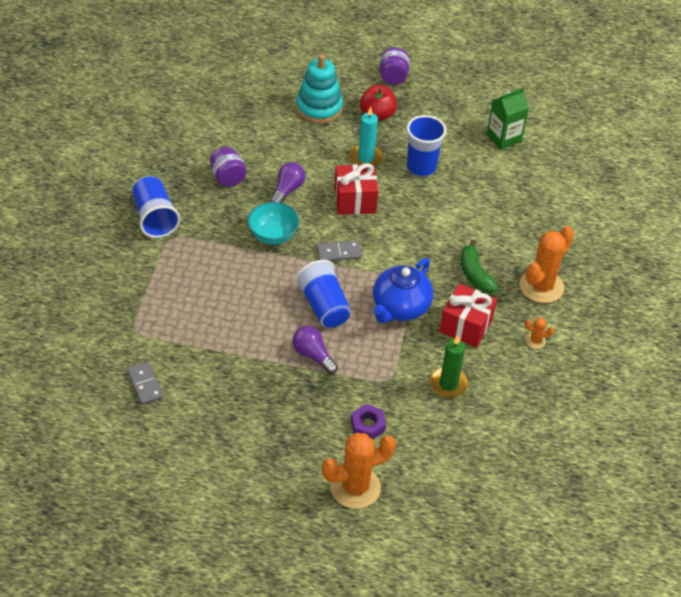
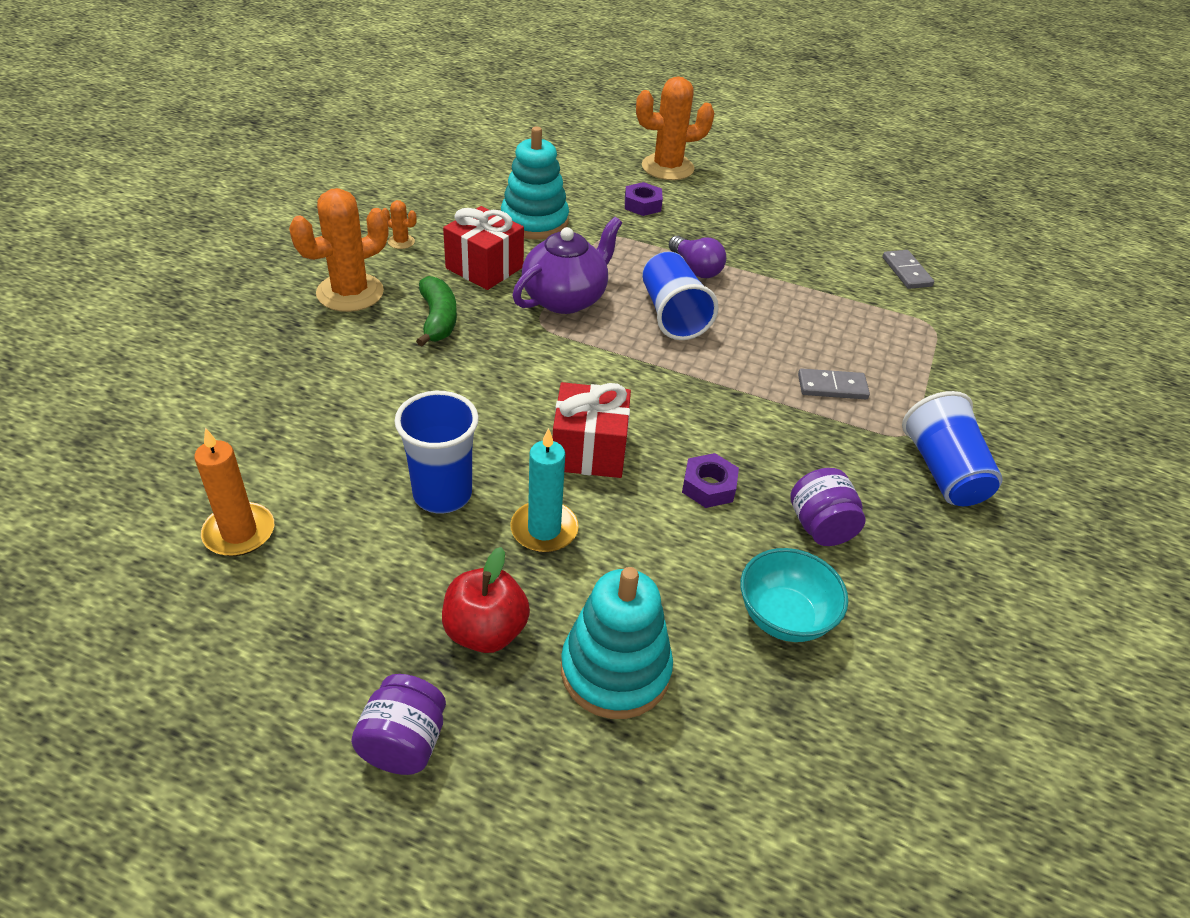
camera: 170 degrees left, 5 degrees down
(273, 235) = (739, 415): turquoise bowl -> turquoise bowl (784, 617)
(287, 190) = (708, 486): purple light bulb -> purple nut
(339, 253) = (636, 375): grey domino -> grey domino (832, 387)
(400, 307) = (565, 298): blue teapot -> purple teapot
(448, 384) = (534, 222): green candle -> turquoise stacking toy
(503, 138) = (239, 532): green carton -> orange candle

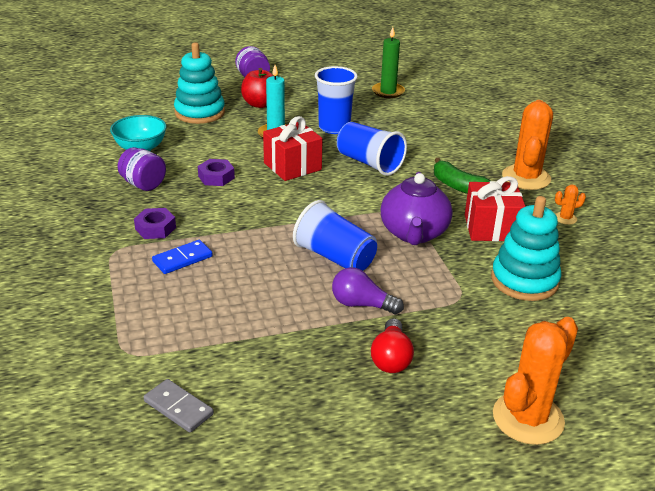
camera: 145 degrees right, 10 degrees down
(239, 532) = (388, 92): orange candle -> green candle
(642, 205) = (481, 348): purple nut -> purple nut (155, 228)
(716, 229) = (391, 358): none -> red light bulb
(832, 387) = (182, 259): grey domino -> blue domino
(943, 471) = (80, 239): blue cup -> blue cup (369, 163)

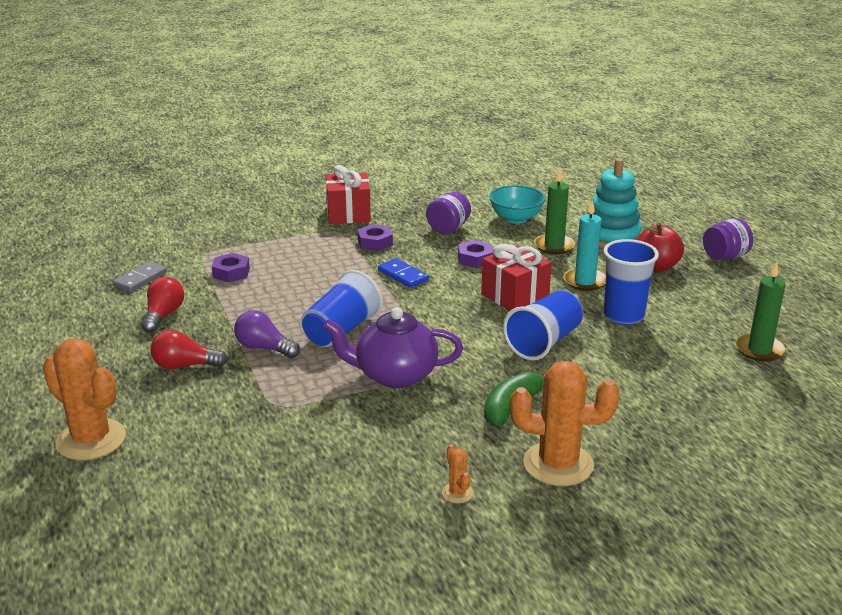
camera: 85 degrees right, 5 degrees down
(182, 259) = (329, 259): blue domino -> blue domino (403, 275)
(189, 329) = (231, 273): none -> purple nut
(206, 138) = (554, 246): none -> green candle
(280, 380) = (163, 315): none -> red light bulb
(362, 304) = (264, 348): purple light bulb -> purple light bulb turned 75 degrees counterclockwise
(491, 228) = (419, 429): red gift -> red gift (348, 214)
(524, 280) = (311, 449): turquoise stacking toy -> none

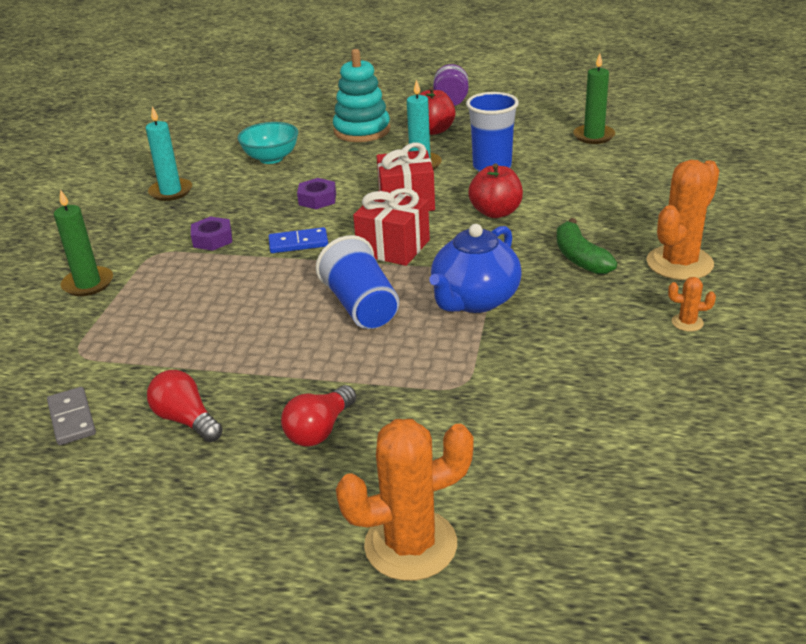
camera: 55 degrees left, 5 degrees up
(231, 273) = (151, 345): purple nut -> none
(264, 348) = (343, 364): purple light bulb -> none
(348, 214) = (129, 237): red gift -> red gift (393, 247)
(394, 375) = (474, 300): purple teapot -> blue teapot
(422, 203) = (171, 192): none -> turquoise candle
(448, 228) = (241, 194): purple jar -> none
(544, 342) = (496, 212): blue cup -> red apple
(554, 246) = (344, 158): green candle -> green candle (88, 284)

